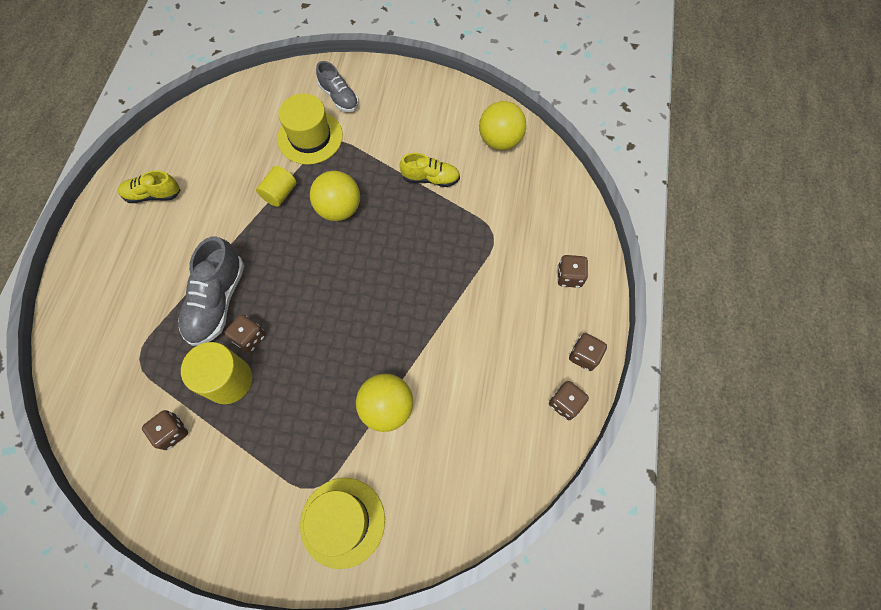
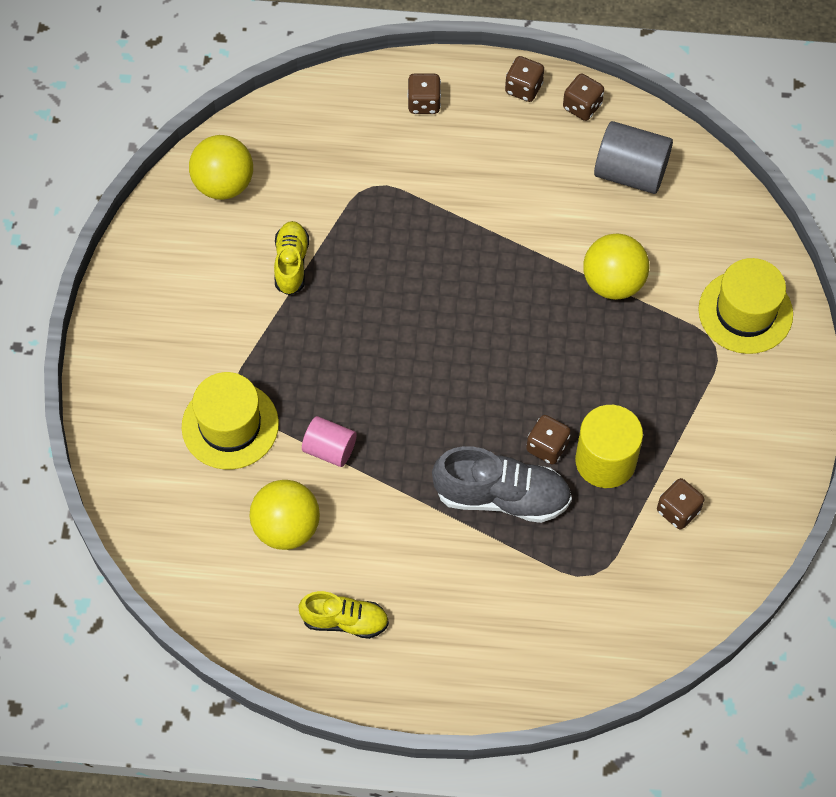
camera: 95 degrees left, 5 degrees down
(153, 195) = (345, 621): yellow shoe -> yellow shoe turned 75 degrees counterclockwise
(280, 193) = (329, 449): yellow cylinder -> pink cylinder
(339, 97) = (154, 396): grey shoe -> none
(339, 209) = (348, 370): yellow ball -> yellow ball (286, 527)
(494, 437) = (630, 173): none -> grey cylinder

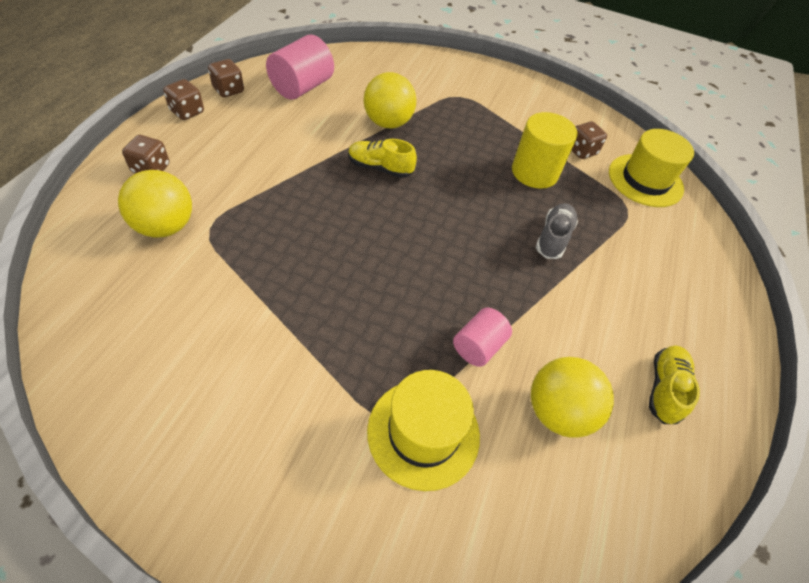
camera: 80 degrees left, 10 degrees down
(223, 184) = (116, 349): yellow ball -> yellow ball (165, 226)
(291, 263) = (255, 316): yellow shoe -> yellow shoe (380, 168)
(502, 496) = (553, 238): grey shoe -> grey shoe, size x0.63
(547, 447) = (515, 198): brown dice -> none
(630, 173) = (302, 87): grey cylinder -> pink cylinder
(745, 312) = (439, 77): yellow hat -> yellow hat (645, 180)

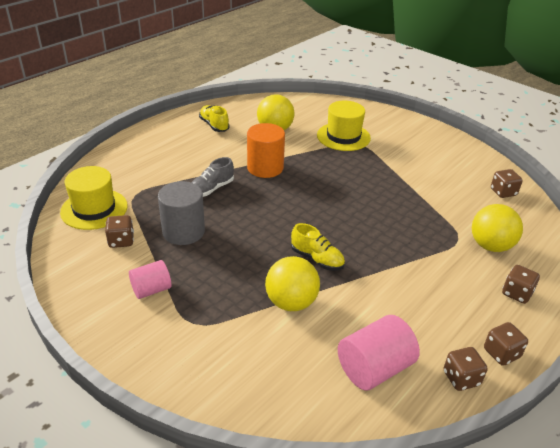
camera: 155 degrees left, 15 degrees down
(109, 344) = (503, 192): none -> brown dice
(478, 346) = (300, 155): pink cylinder -> pink cylinder (151, 289)
(513, 298) = (265, 168): none -> orange cylinder
(534, 172) = (183, 231): yellow cylinder -> grey cylinder
(664, 389) = (214, 125): yellow shoe -> yellow shoe turned 105 degrees clockwise

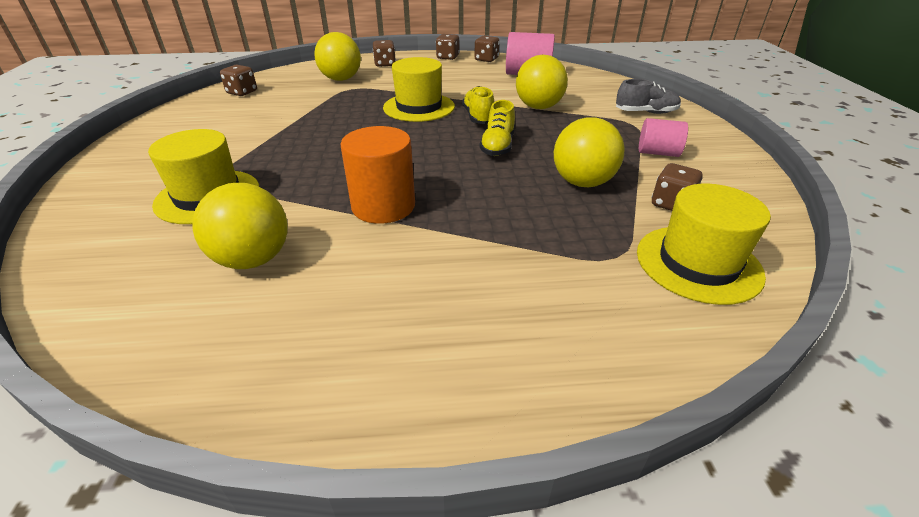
camera: 135 degrees left, 0 degrees up
(183, 231) = (582, 182): grey cylinder -> yellow ball
(211, 189) = (493, 213): grey shoe -> grey shoe (646, 112)
(214, 125) = (320, 337): yellow shoe -> yellow shoe (497, 146)
(373, 246) = (419, 107): none -> yellow hat

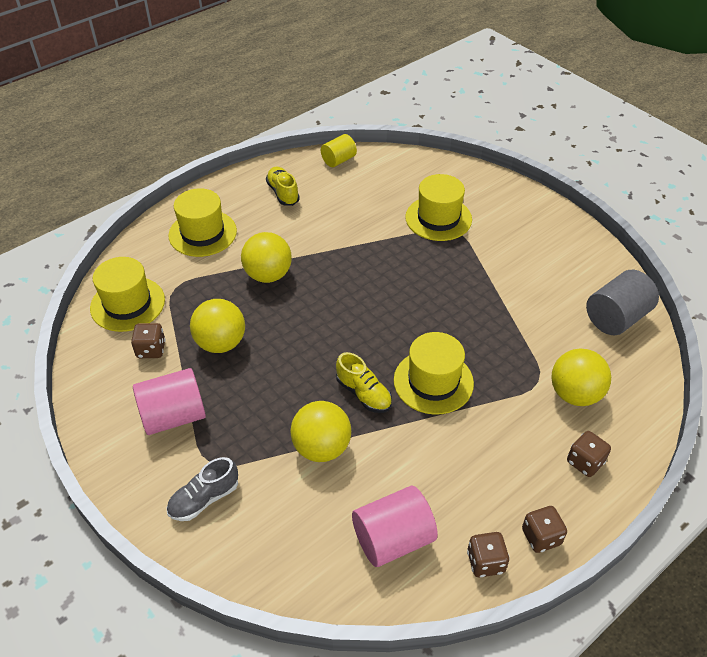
camera: 145 degrees right, 10 degrees up
(149, 353) = (338, 160): none -> yellow cylinder
(242, 92) = (616, 318): brown dice -> grey cylinder
(253, 259) = (356, 202): yellow ball -> yellow ball (268, 275)
(383, 206) = (332, 259): orange cylinder -> none
(497, 146) = (311, 356): yellow shoe -> yellow shoe (283, 193)
(528, 322) = (202, 233): none -> yellow hat
(658, 153) = (174, 416): pink cylinder -> pink cylinder, size x1.59

